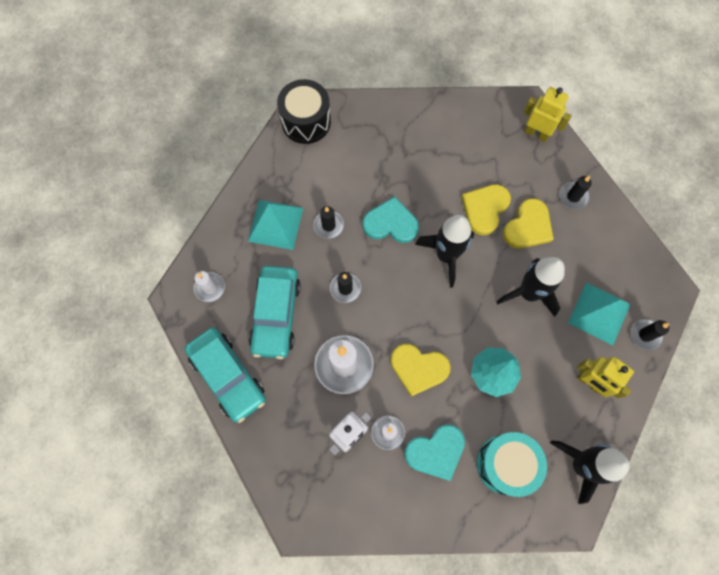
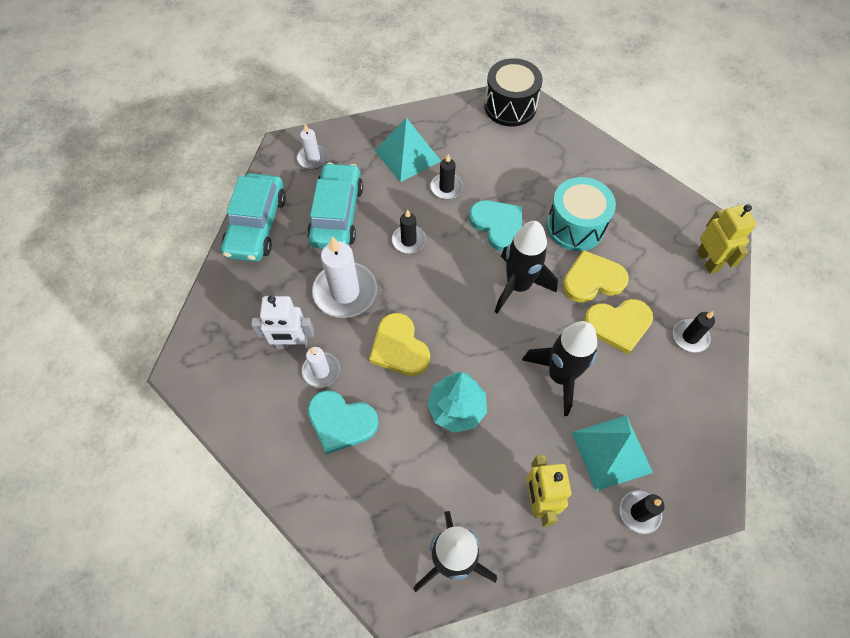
camera: 45 degrees right, 10 degrees down
(276, 315) = (337, 214): turquoise car -> turquoise car turned 135 degrees clockwise
(505, 464) = (386, 490): turquoise drum -> turquoise drum (575, 226)

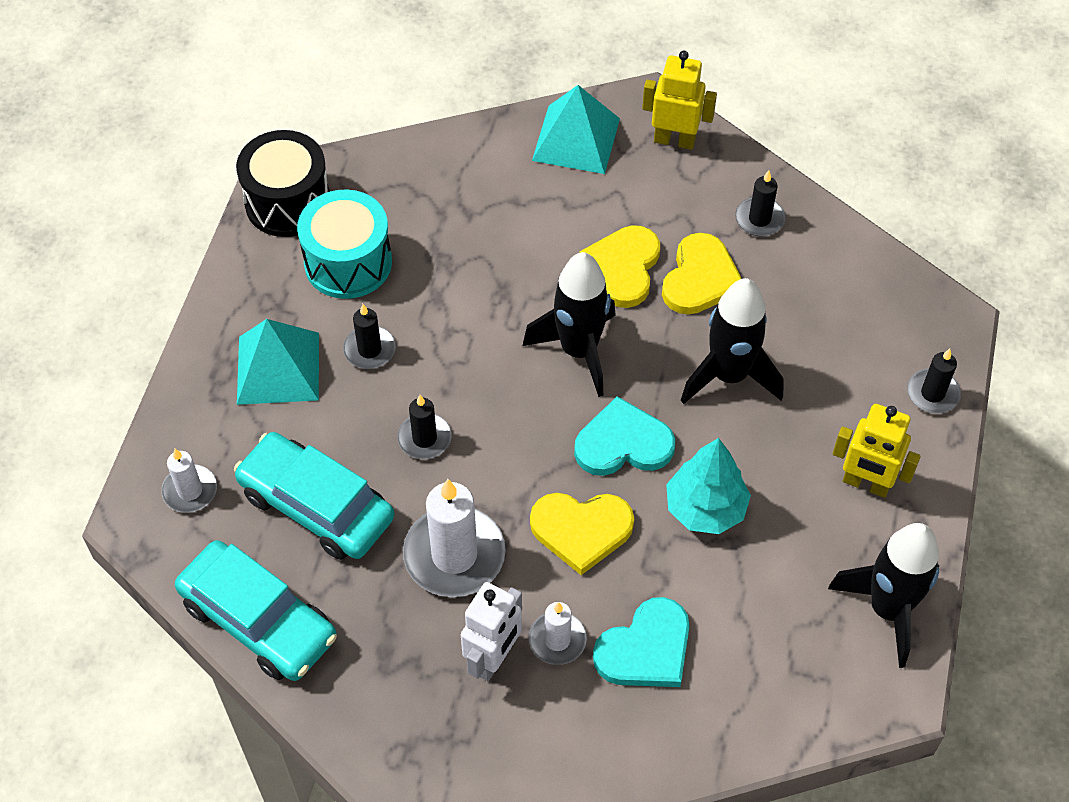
camera: 60 degrees left, 5 degrees down
(498, 225) = (473, 323): turquoise heart -> turquoise heart (623, 443)
(575, 226) = (534, 241): turquoise drum -> turquoise drum (348, 262)
(611, 452) = (850, 379): turquoise pyramid -> turquoise pyramid (576, 139)

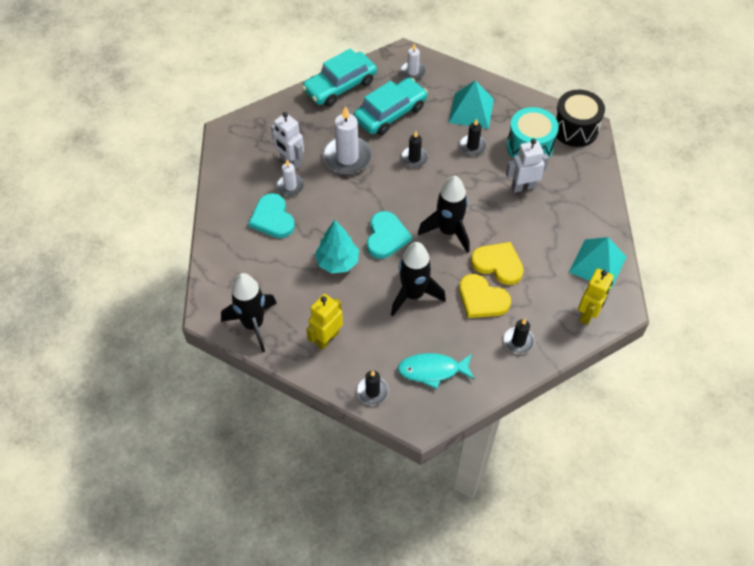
camera: 105 degrees right, 0 degrees up
(445, 258) = (523, 187): none -> white robot
(581, 530) = (343, 208): yellow heart -> none
(859, 320) = (432, 370): none -> turquoise fish

